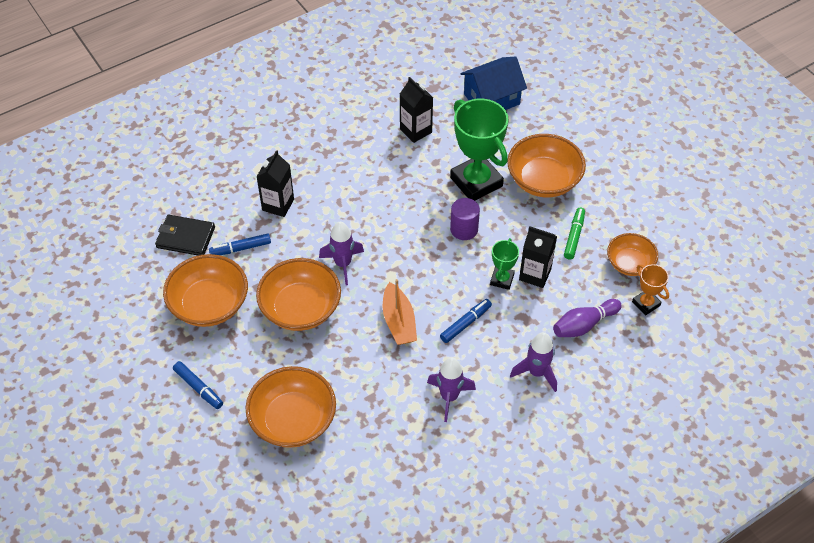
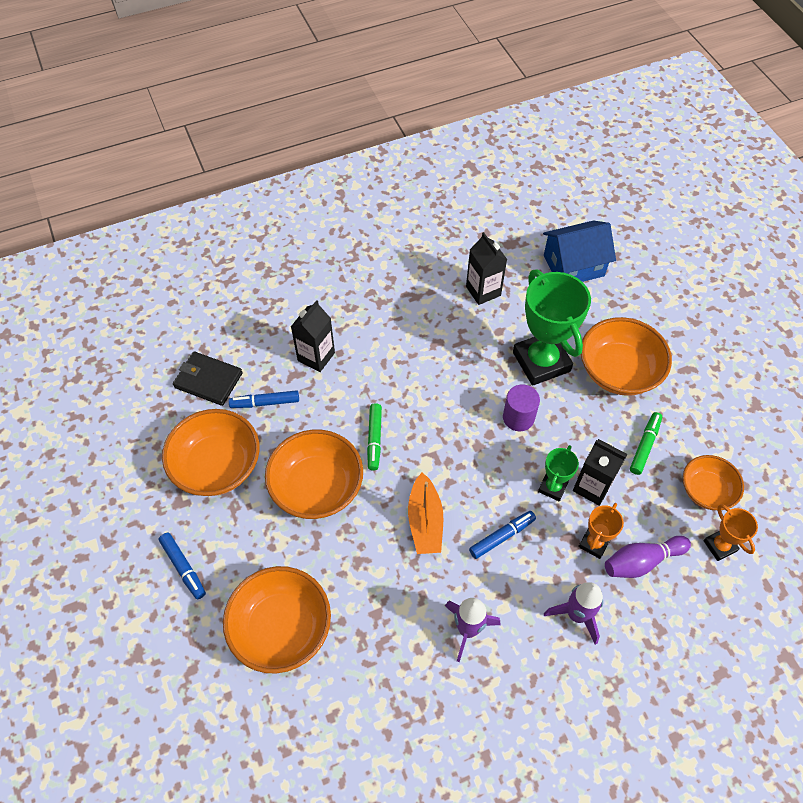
camera: 10 degrees right, 5 degrees up
(343, 264) = (374, 439): purple rocket -> green marker
(543, 317) = (594, 543): none -> orange trophy

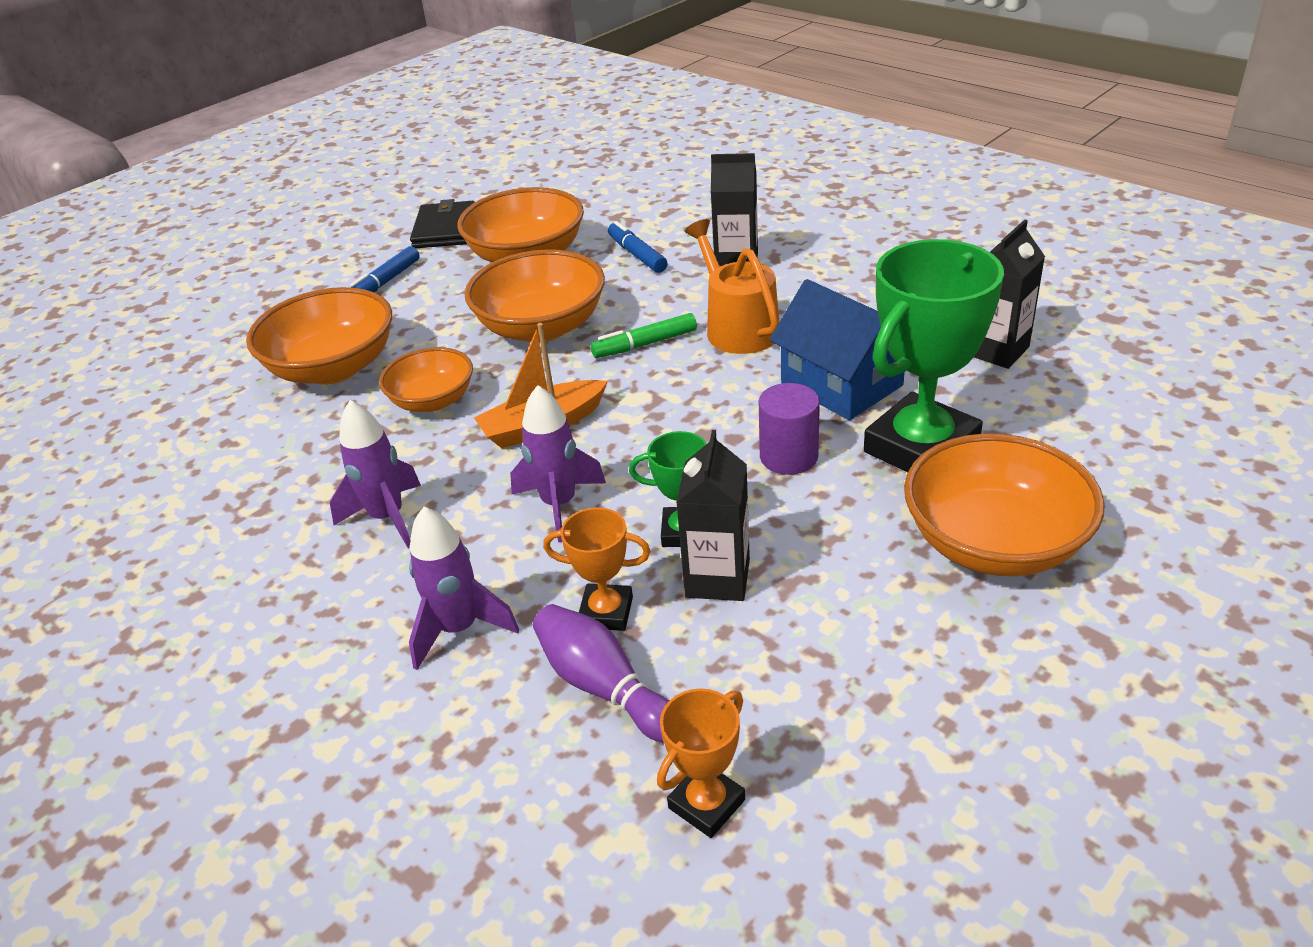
camera: 70 degrees right, 20 degrees down
(208, 380) = (638, 213): black wallet -> black wallet (445, 229)
(388, 387) = (737, 328): none -> orange watering can
(502, 536) = (559, 505): blue marker -> purple rocket
(573, 266) = (1169, 423): blue house -> blue house (841, 384)
(645, 446) = (857, 624): green marker -> none
(706, 490) = (824, 747): orange bowl -> orange bowl (433, 401)

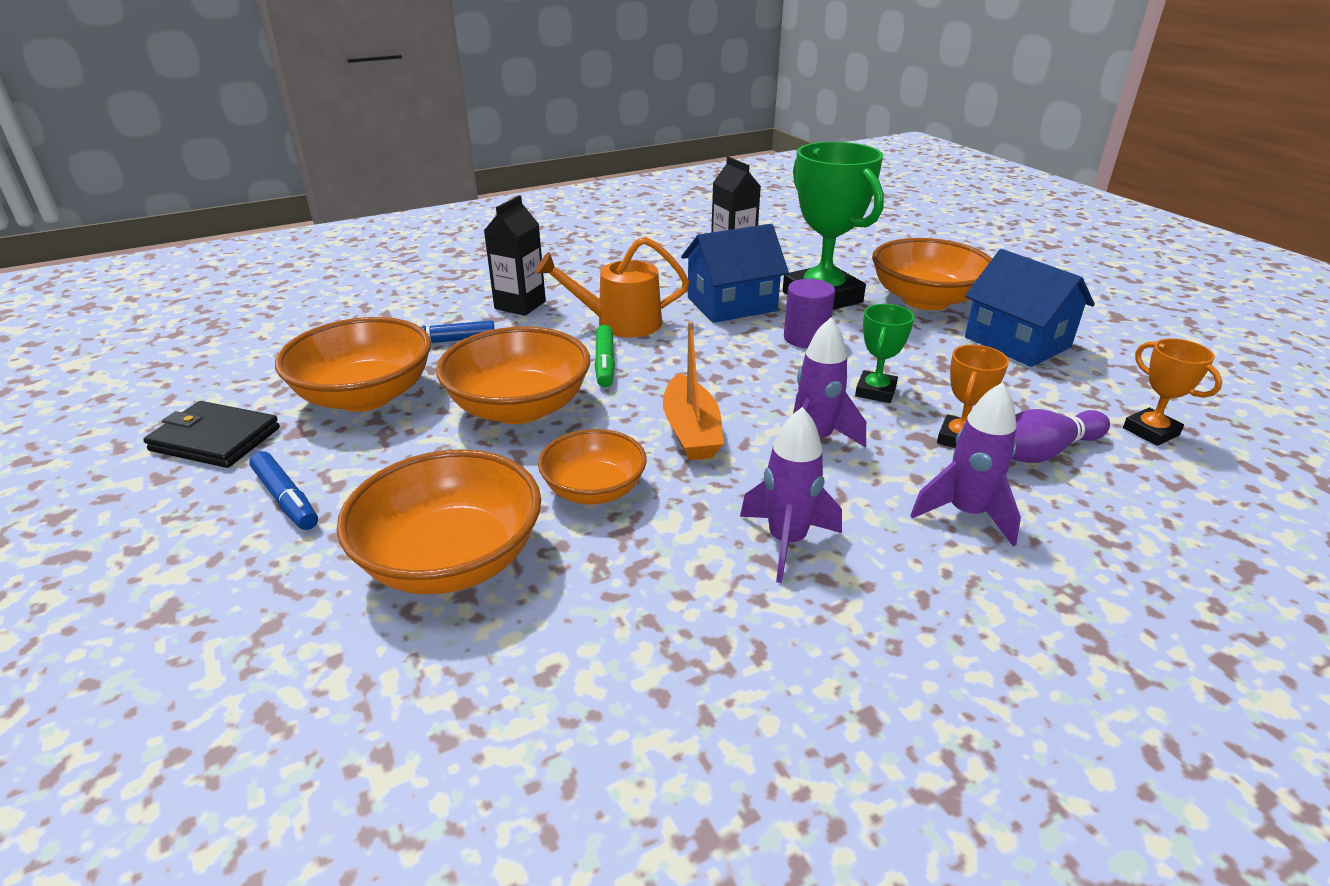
camera: 75 degrees left, 5 degrees down
(717, 578) = (933, 388): black carton -> none
(912, 651) = (1017, 342): none -> blue house

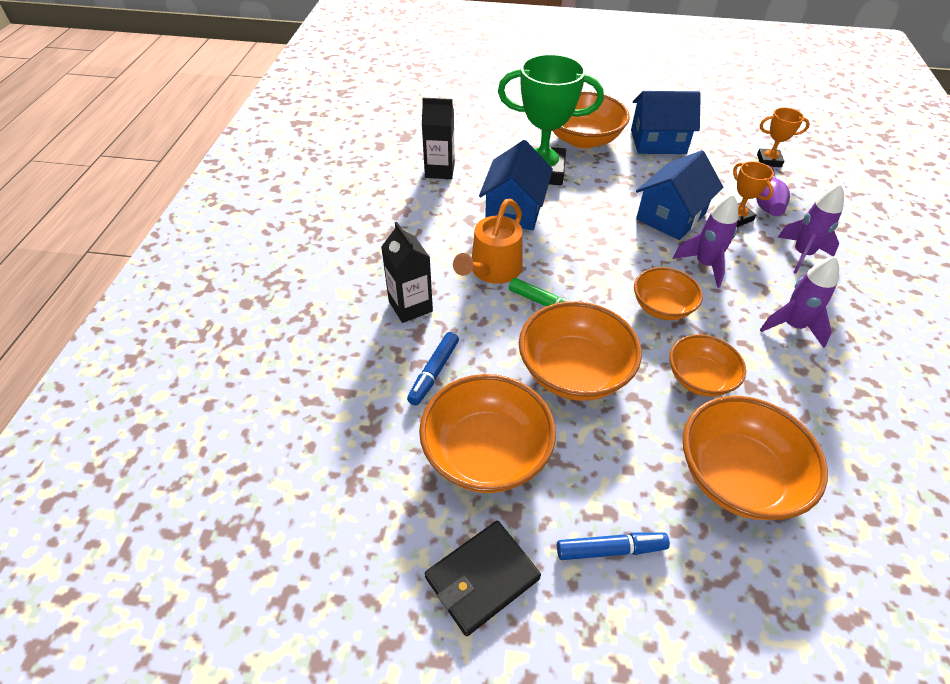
camera: 55 degrees left, 15 degrees up
(691, 431) = (662, 307): orange boat -> orange bowl
(806, 338) = (588, 206): purple cylinder -> none
(875, 391) = (671, 216): green trophy -> blue house

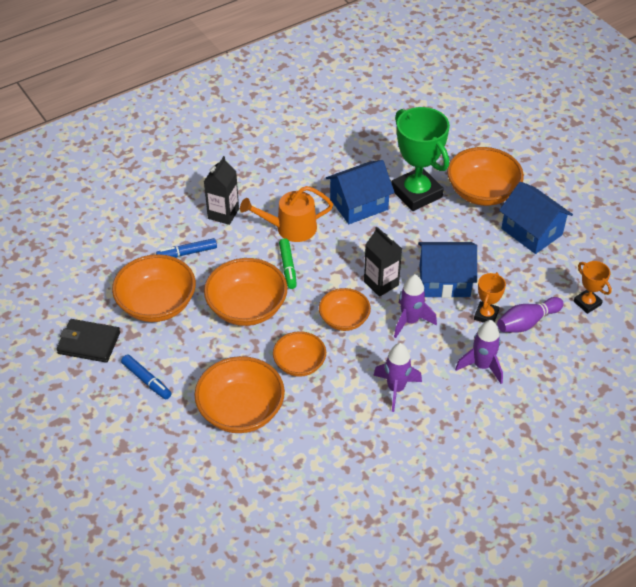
camera: 50 degrees right, 0 degrees up
(439, 170) = (356, 148): black carton -> black carton (381, 283)

